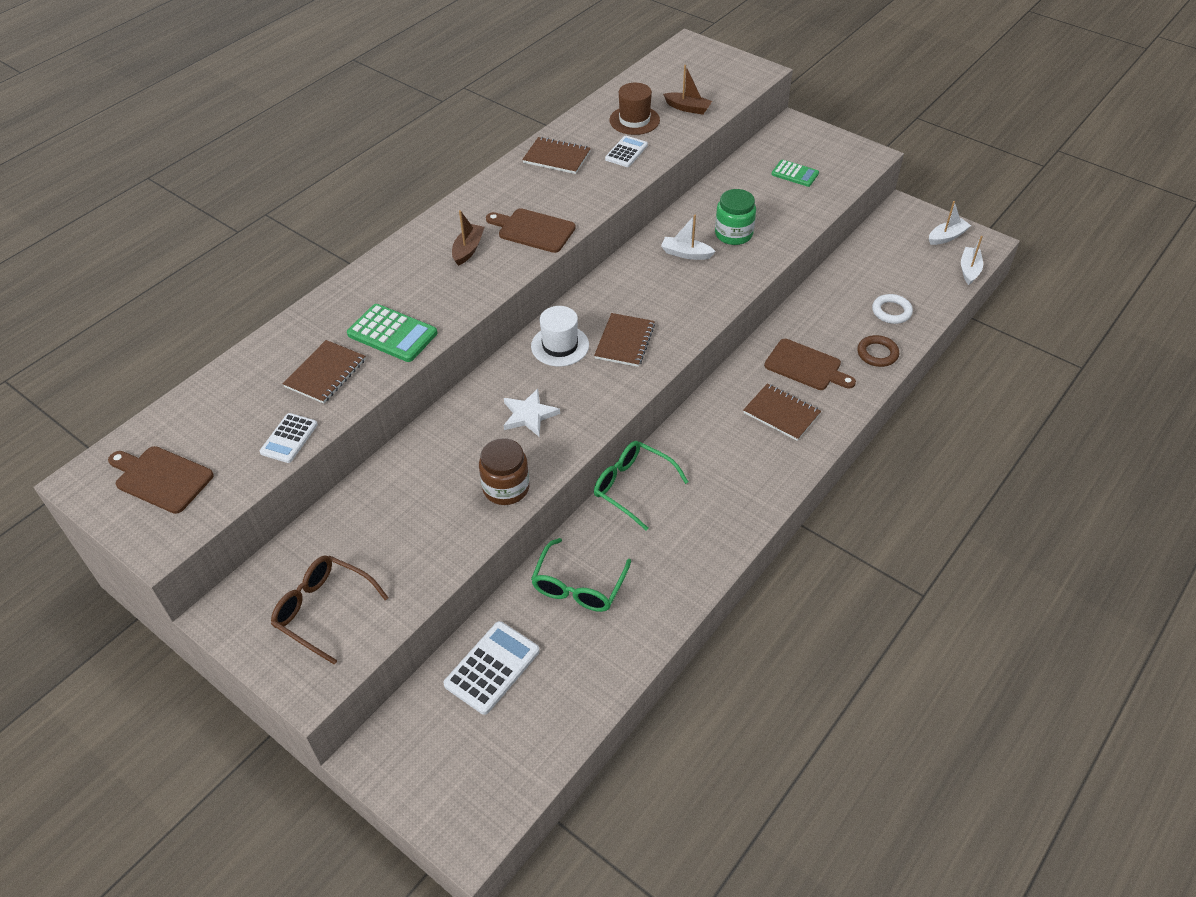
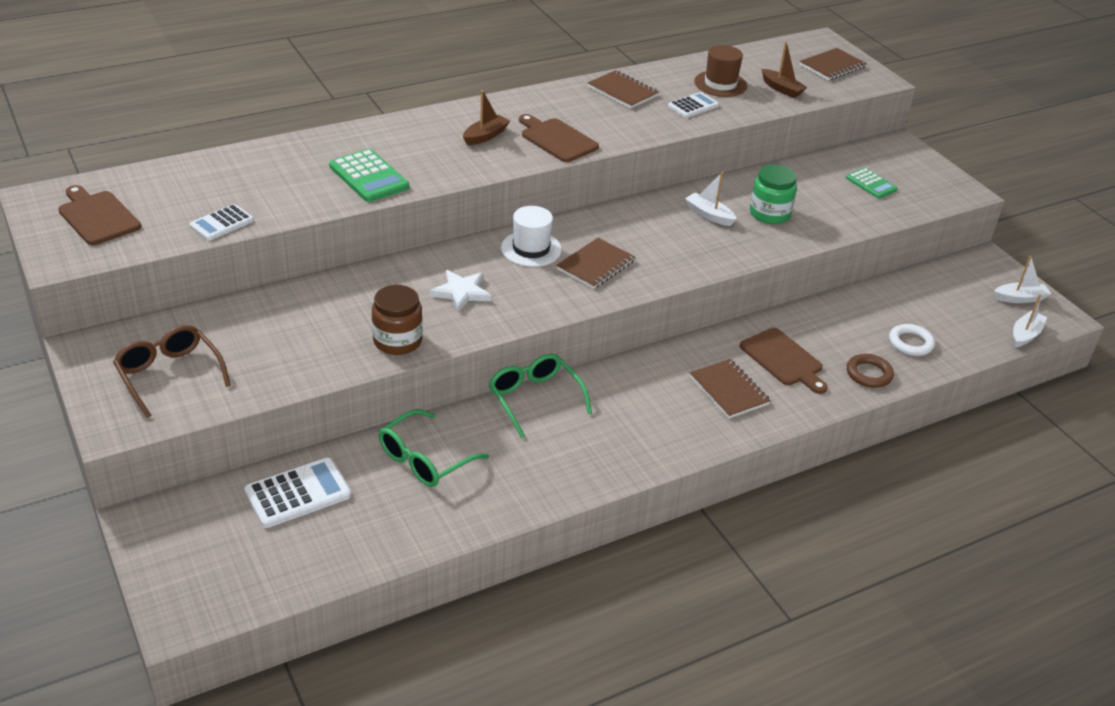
camera: 20 degrees right, 10 degrees down
(325, 373) = (289, 187): brown notebook -> brown notebook (832, 66)

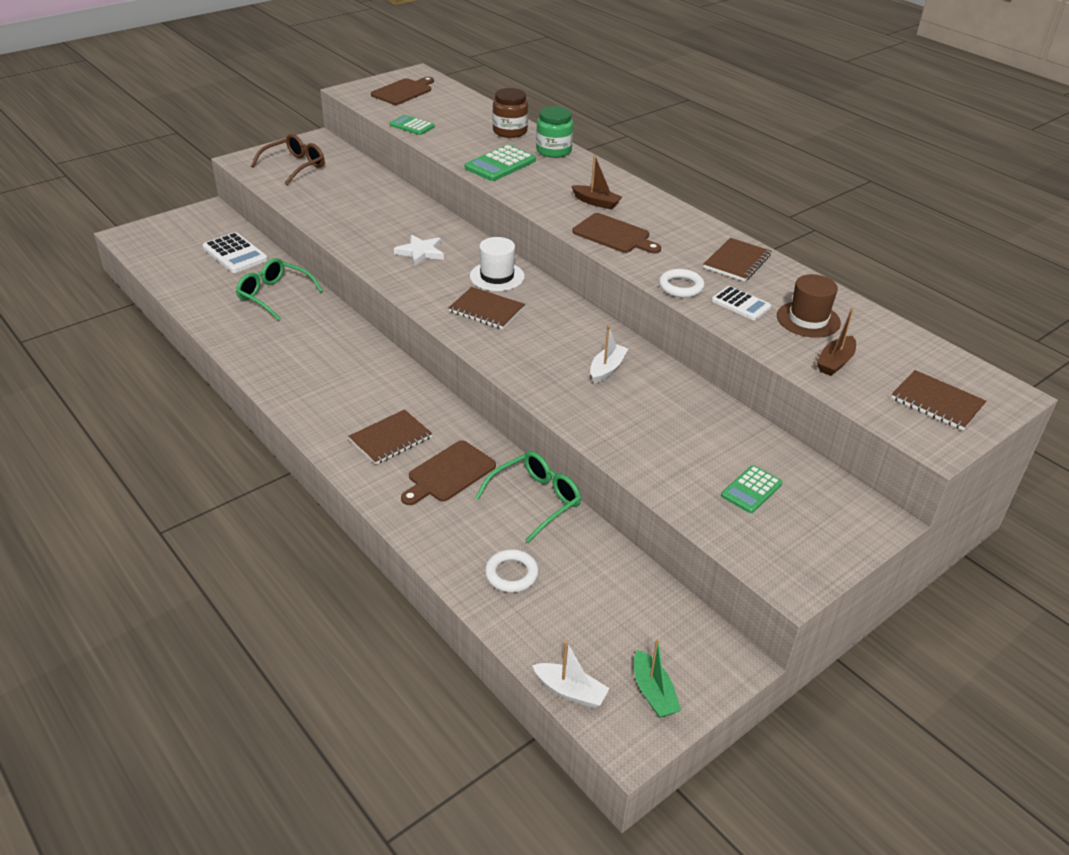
camera: 80 degrees right, 0 degrees up
(221, 223) = (412, 126): white calculator -> green calculator
(397, 341) = (350, 234): brown jar -> brown jar (510, 131)
(534, 399) = (353, 334): green glasses -> green glasses (535, 500)
(557, 139) = (614, 235): brown cutting board -> brown cutting board turned 90 degrees clockwise
(660, 126) = (681, 287): none -> white ring
(769, 214) = (633, 409): green jar -> green jar (553, 151)
(869, 374) = (444, 537): brown ring -> none
(1020, 298) = (653, 692): white boat -> green boat

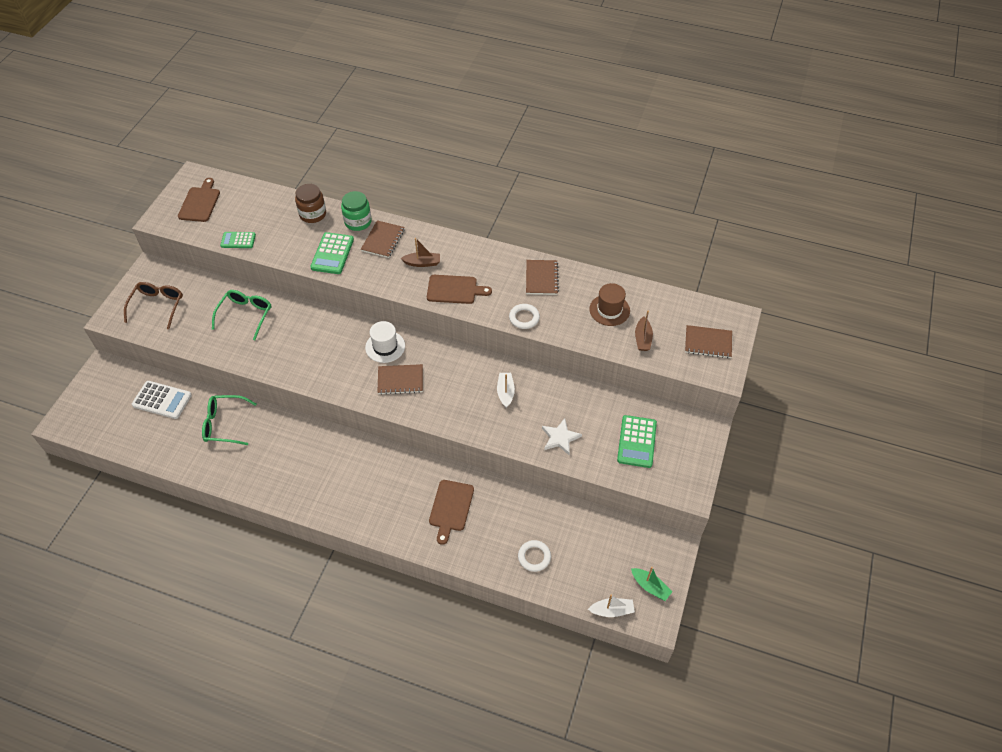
camera: 30 degrees left, 15 degrees up
(390, 439) = (397, 502): brown notebook -> brown notebook (383, 240)
(421, 252) = (319, 349): white star -> white star (560, 438)
(535, 500) = (512, 499): green glasses -> green glasses (245, 315)
(740, 304) = (566, 316): white calculator -> none
(751, 490) = (636, 442): green calculator -> green calculator, size x1.54

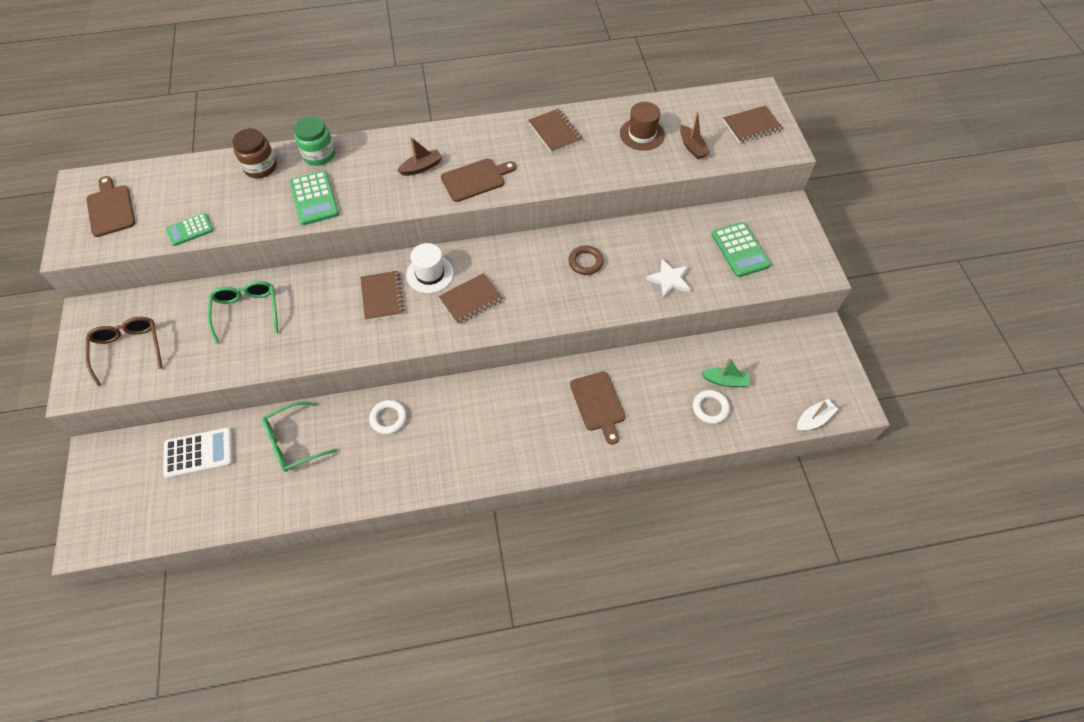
camera: 30 degrees left, 5 degrees up
(383, 240) = (361, 162): brown notebook -> brown notebook (382, 296)
(505, 392) = (585, 262): white boat -> brown ring
(524, 318) = (566, 176): white ring -> white ring (388, 418)
(650, 586) = (829, 379): green boat -> green boat (725, 381)

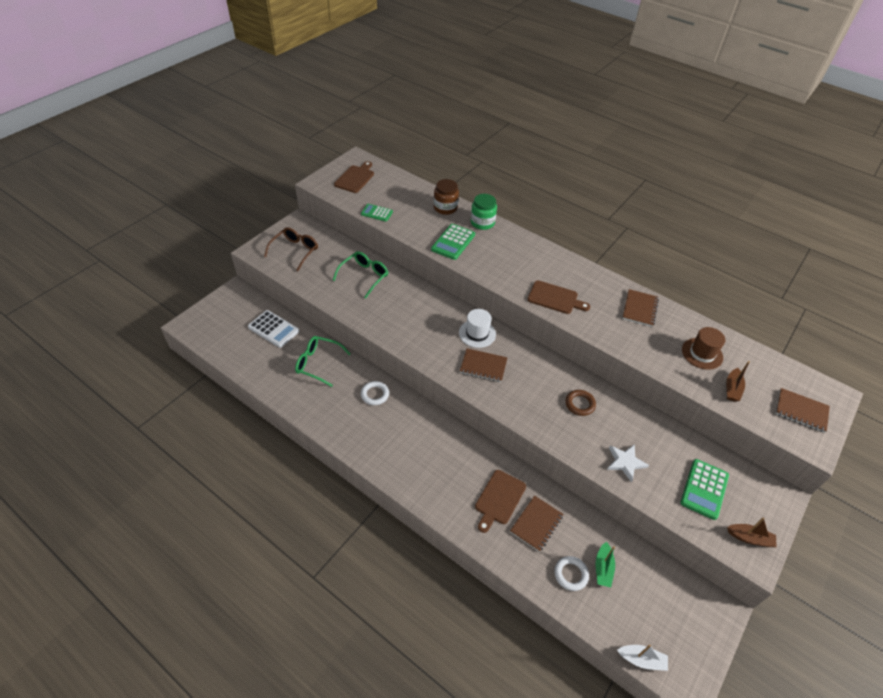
camera: 45 degrees right, 10 degrees down
(382, 296) = (437, 324): brown notebook -> brown notebook (536, 524)
(421, 167) = (531, 269): brown boat -> brown boat (749, 538)
(725, 381) = (603, 568): green boat -> green boat turned 45 degrees clockwise

